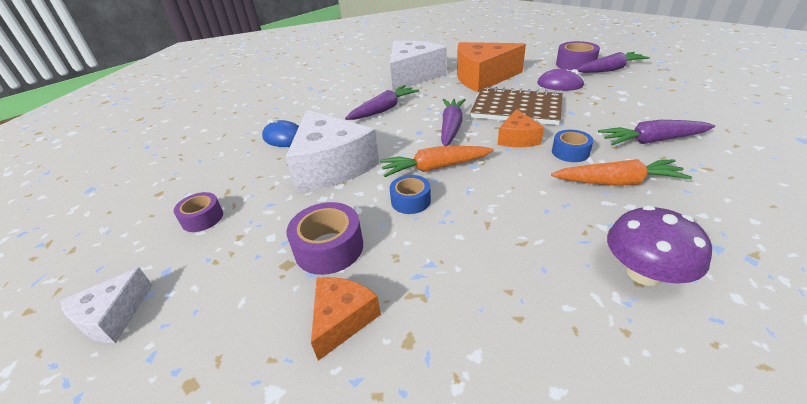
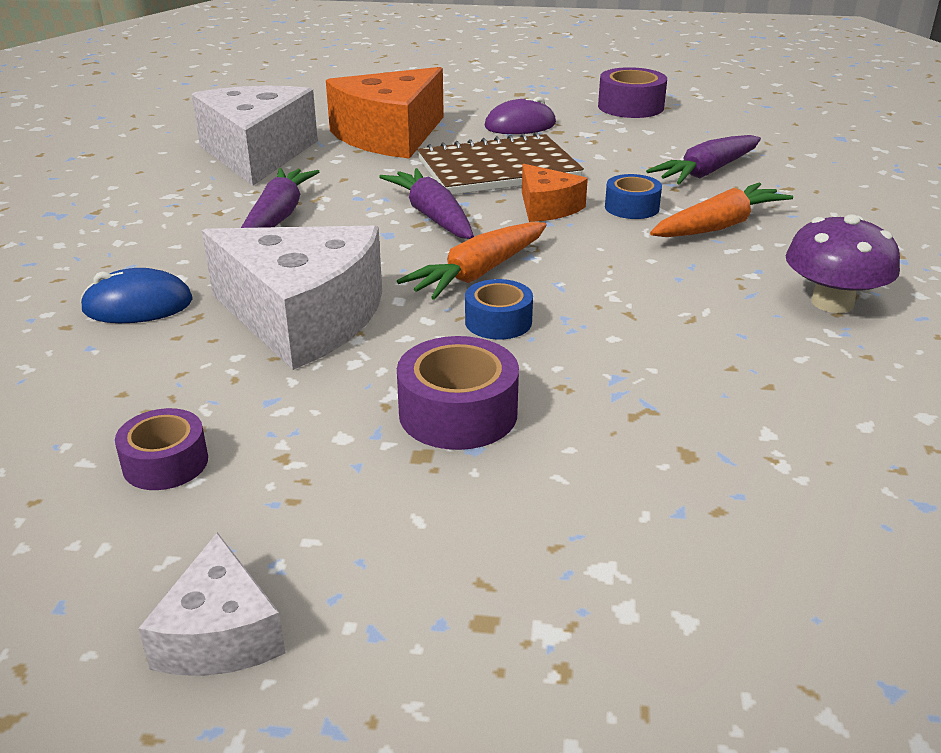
camera: 40 degrees left, 5 degrees down
(342, 319) = (586, 471): orange cheese -> none
(575, 64) = (509, 93): purple tape -> purple tape (630, 107)
(610, 70) = (565, 94): purple carrot -> none

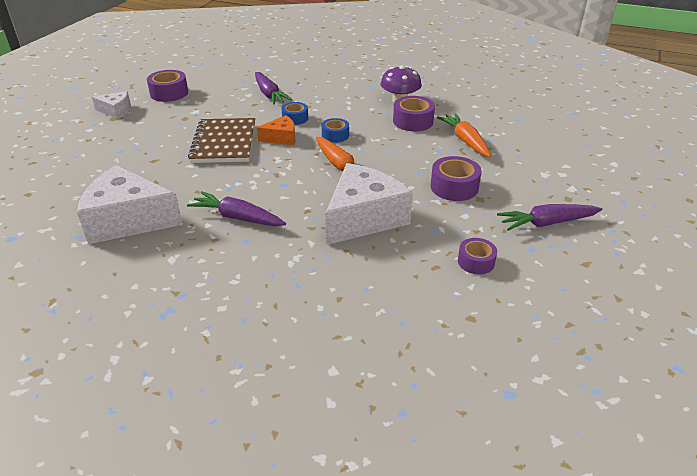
camera: 75 degrees left, 5 degrees up
(138, 305) = (326, 271): blue mouse -> none
(220, 634) = (576, 250): white cheese -> white cheese (116, 111)
(390, 136) = (142, 168): orange cheese -> none
(432, 216) = (270, 169): purple carrot -> purple carrot (546, 223)
(498, 322) = (387, 168): blue tape -> blue tape (335, 135)
(520, 125) = (166, 126): purple mouse -> none
(719, 226) = (326, 104): orange carrot -> orange carrot (465, 141)
(737, 330) = (413, 121): none -> purple tape

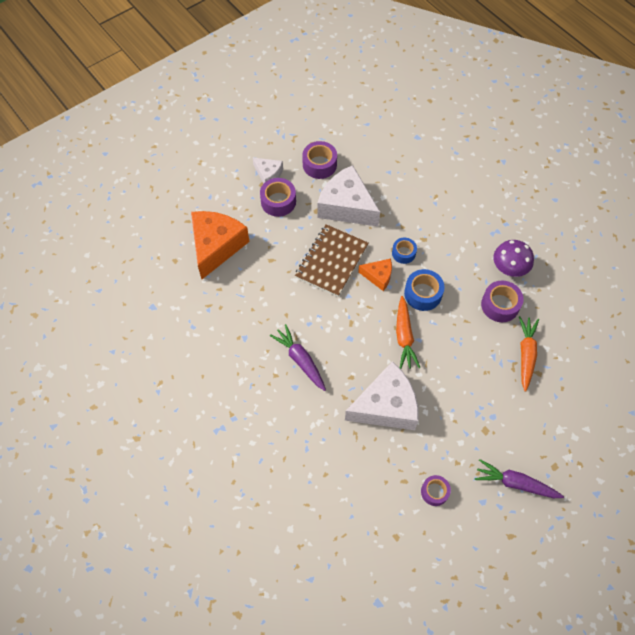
camera: 30 degrees right, 25 degrees up
(79, 169) = (216, 246): none -> orange cheese
(128, 220) = (229, 325): white cheese -> white cheese (346, 206)
(269, 94) = (401, 205): purple carrot -> none
(335, 135) = (423, 294): blue tape -> blue tape, size x1.53
(454, 187) = (475, 407): purple tape -> purple tape (278, 201)

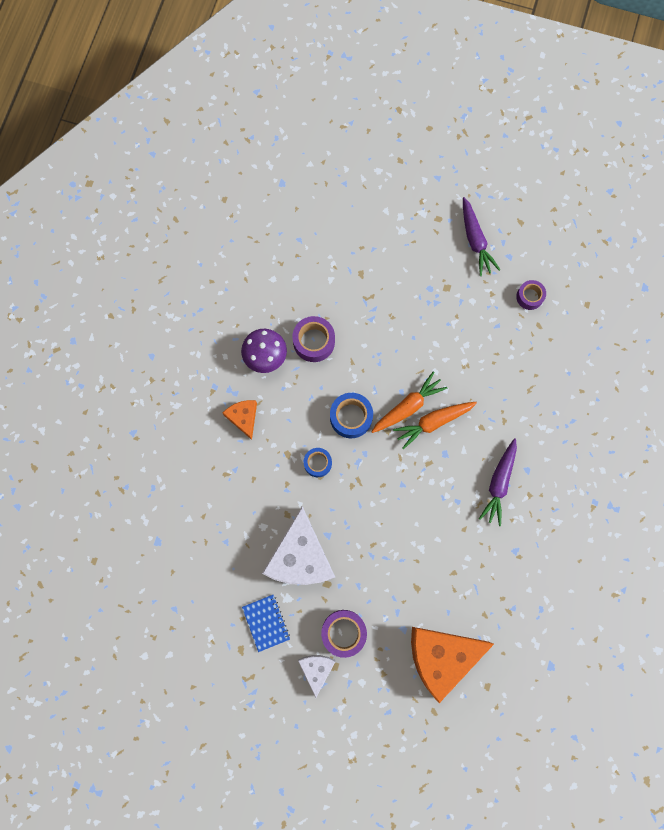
camera: 125 degrees left, 15 degrees up
(319, 164) = (266, 622): purple tape -> blue notebook
(331, 261) = (376, 526): brown notebook -> none
(378, 276) = (361, 470): orange cheese -> orange cheese (243, 418)
(386, 406) = (485, 380): white cheese -> none
(526, 354) = (349, 293): orange carrot -> orange carrot (433, 422)

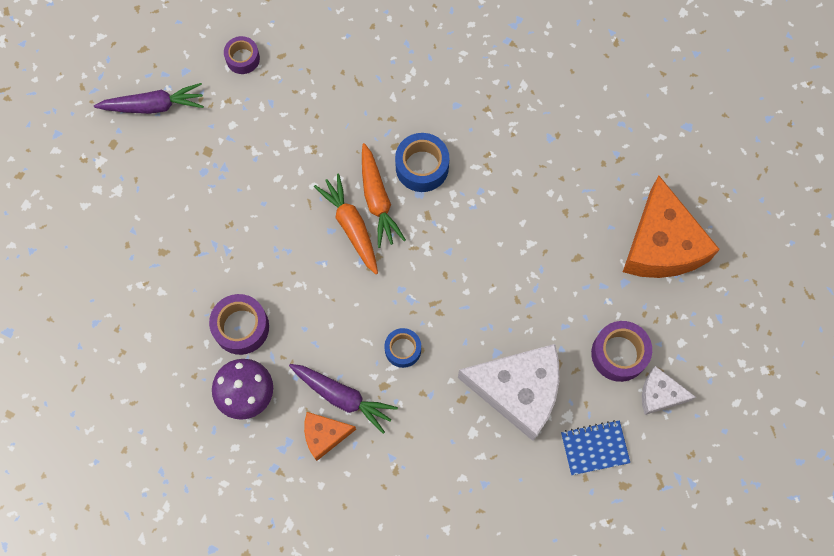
camera: 80 degrees left, 5 degrees down
(351, 417) = (351, 298): blue tape -> blue tape (422, 167)
(499, 483) = (467, 140): purple carrot -> purple carrot (343, 397)

